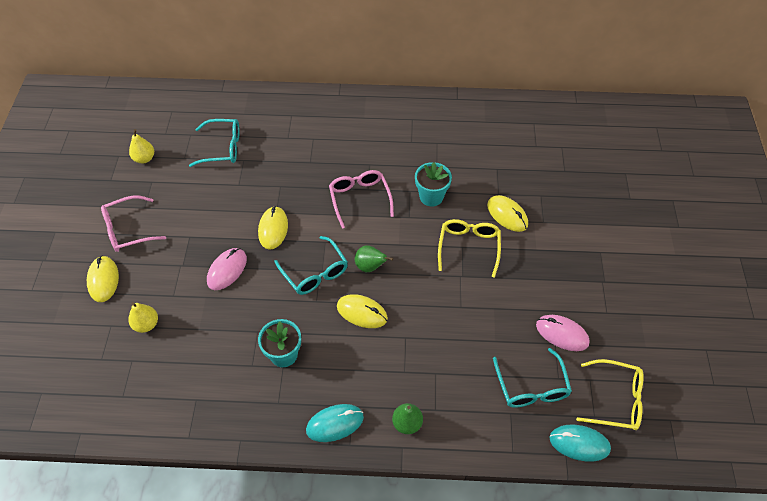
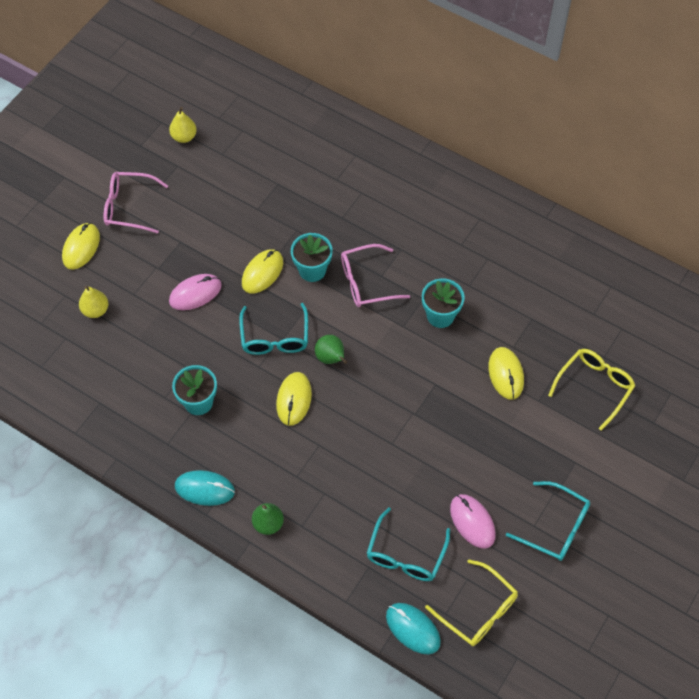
camera: 30 degrees right, 5 degrees up
(223, 148) = (265, 160): turquoise glasses -> turquoise glasses (555, 527)
(312, 209) = (312, 270): none -> turquoise flower pot
(359, 199) = (366, 282): pink glasses -> pink glasses turned 120 degrees counterclockwise
(362, 312) = (294, 399): yellow mouse -> yellow mouse turned 45 degrees clockwise
(468, 247) = (441, 388): yellow glasses -> yellow glasses (594, 387)

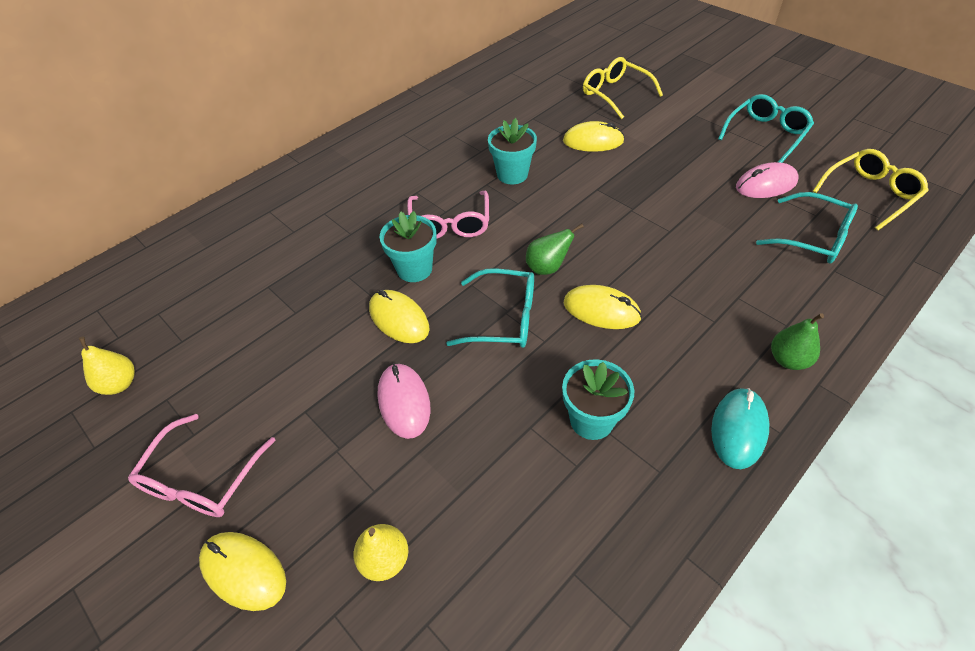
camera: 75 degrees left, 10 degrees down
(413, 629) = (906, 244): turquoise mouse -> none

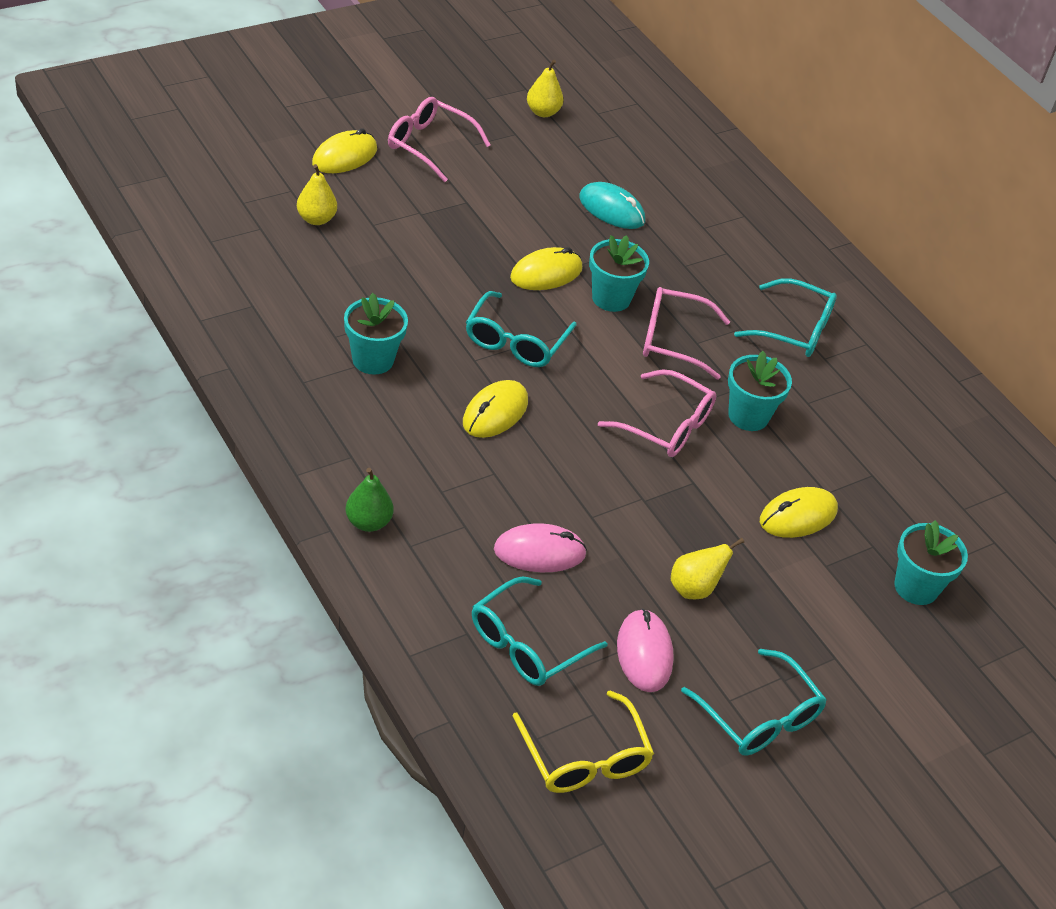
camera: 95 degrees right, 5 degrees down
(404, 402) = (448, 256): pink mouse -> pink mouse (539, 552)
(405, 166) = (794, 329): none -> turquoise glasses
(547, 267) = (573, 394): green pear -> none
(549, 211) = (666, 426): none -> pink glasses
(593, 141) = (798, 516): yellow mouse -> yellow mouse turned 45 degrees clockwise
(615, 94) = (916, 587): yellow glasses -> turquoise flower pot
(693, 173) = (694, 588): none -> yellow pear
(738, 429) = (315, 448): turquoise mouse -> turquoise mouse (611, 209)

